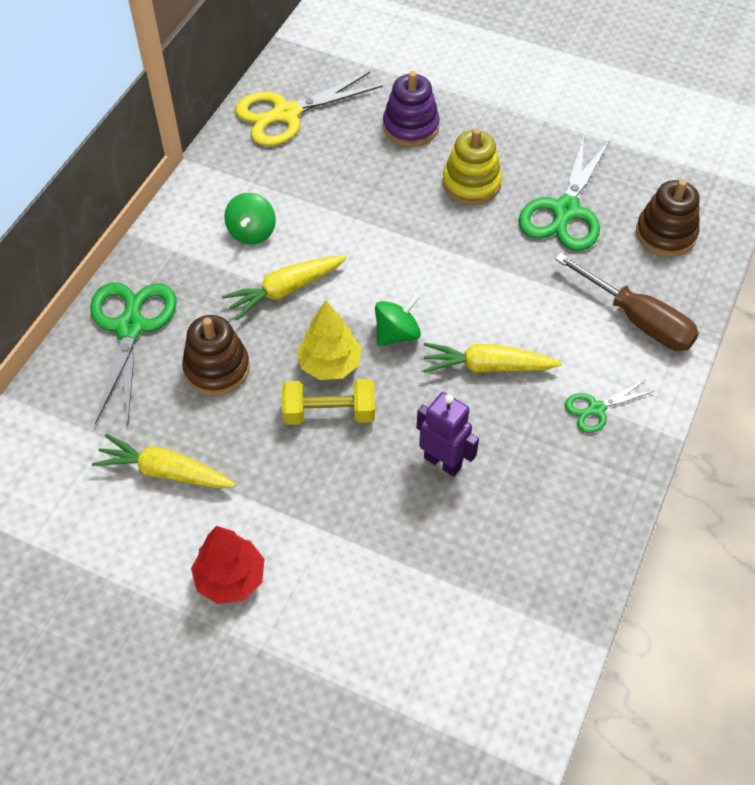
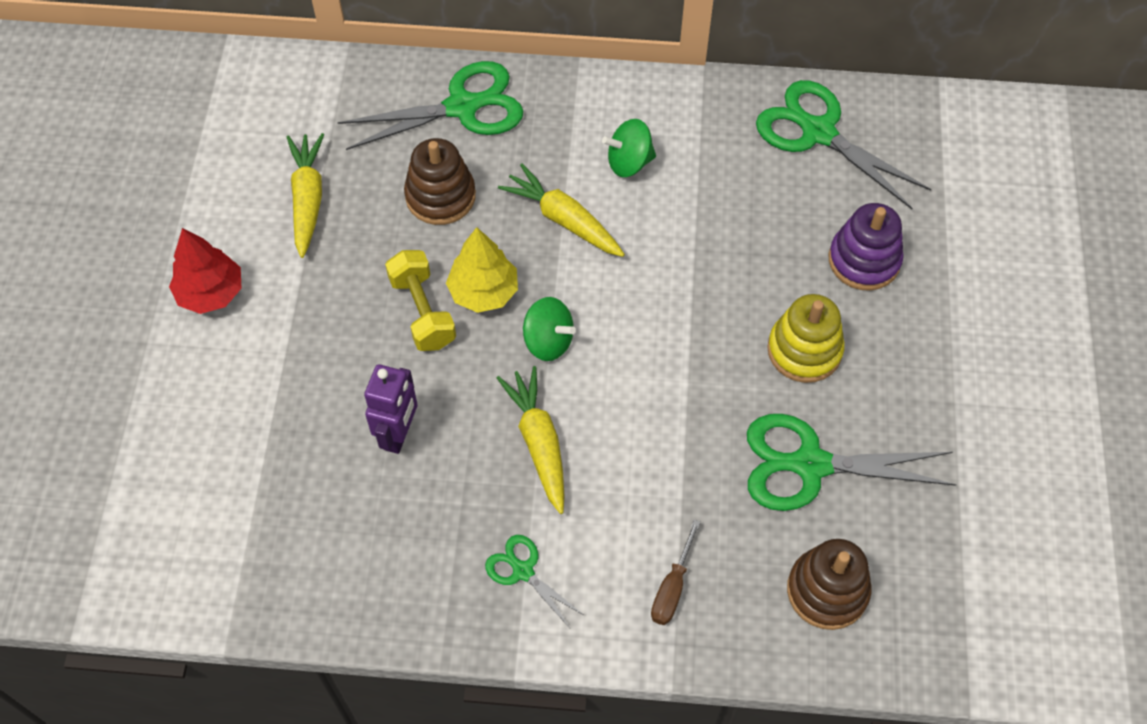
camera: 70 degrees right, 5 degrees up
(286, 114) = (818, 132): yellow scissors -> green scissors
(638, 320) = (672, 588): brown screwdriver -> brown screwdriver, size x0.55

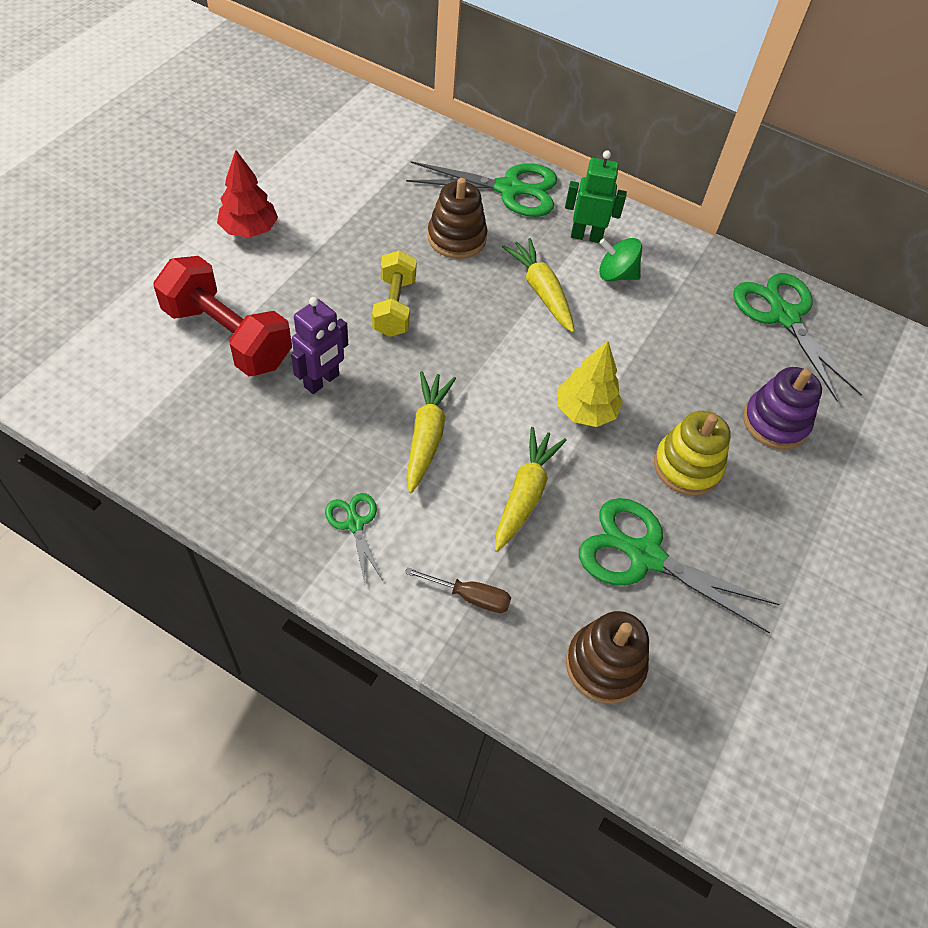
camera: 20 degrees right, 5 degrees down
(269, 432) = (228, 336): none -> red dumbbell
(307, 199) = (358, 201): yellow carrot -> yellow carrot (524, 494)
(483, 292) = (449, 313): yellow tree -> yellow tree (585, 411)
(548, 341) = (478, 368): green spinning top -> none
(574, 129) = (586, 236): none -> green robot
(672, 588) = (470, 596): brown screwdriver -> brown screwdriver turned 120 degrees counterclockwise

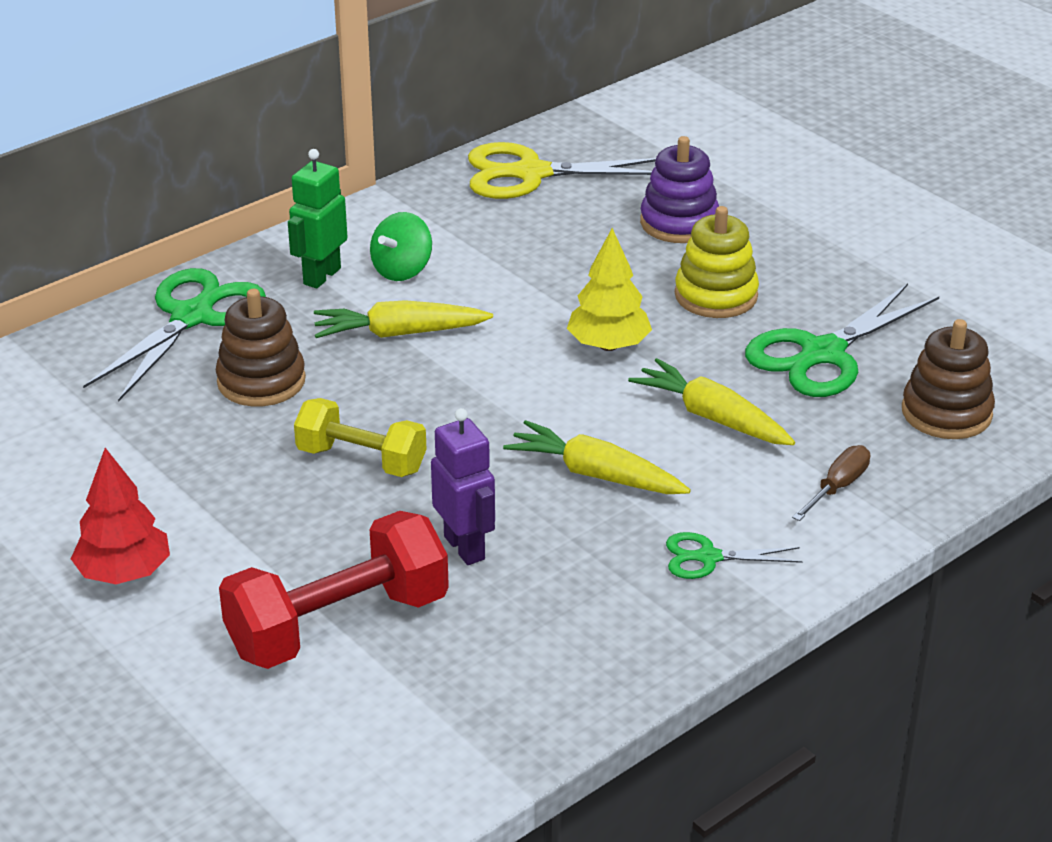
camera: 65 degrees left, 20 degrees down
(784, 316) = (531, 174): green scissors -> yellow scissors

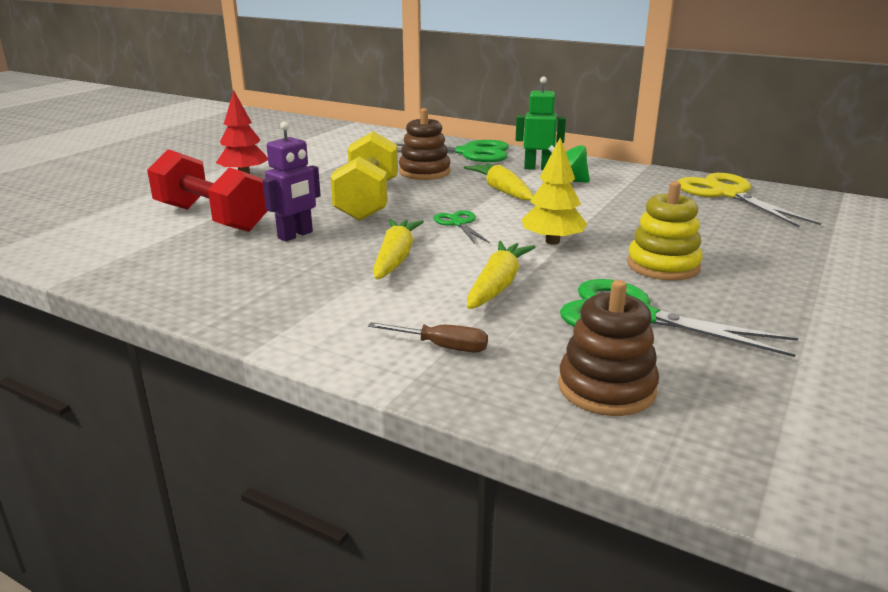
camera: 70 degrees right, 10 degrees down
(361, 460) = (368, 201): yellow dumbbell -> yellow dumbbell, size x1.56
(679, 223) = (743, 241): purple stacking toy -> none
(708, 557) = (317, 307): green scissors -> green scissors (459, 223)

